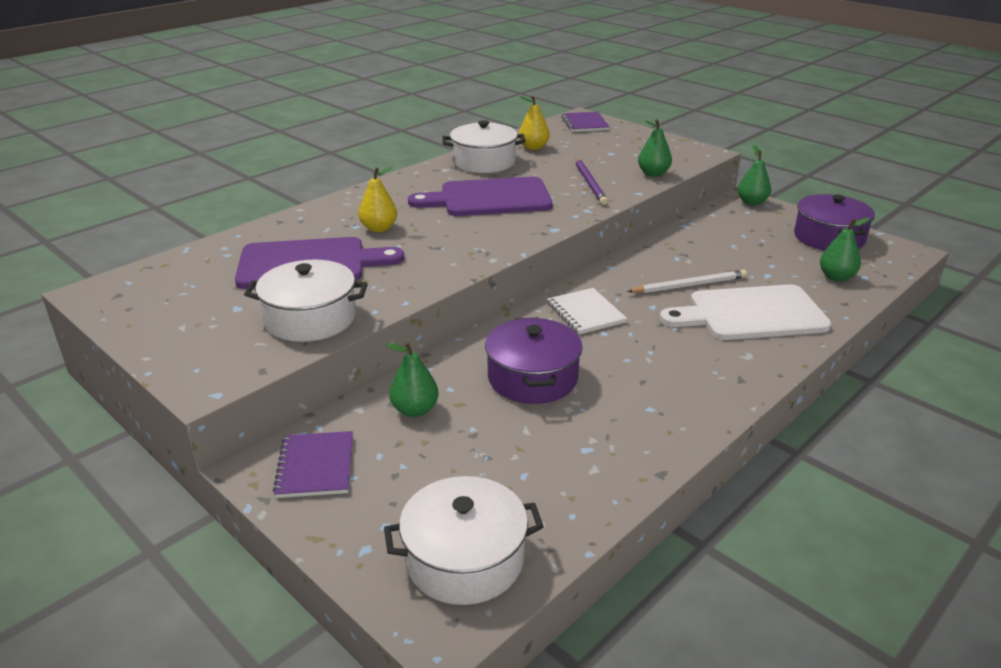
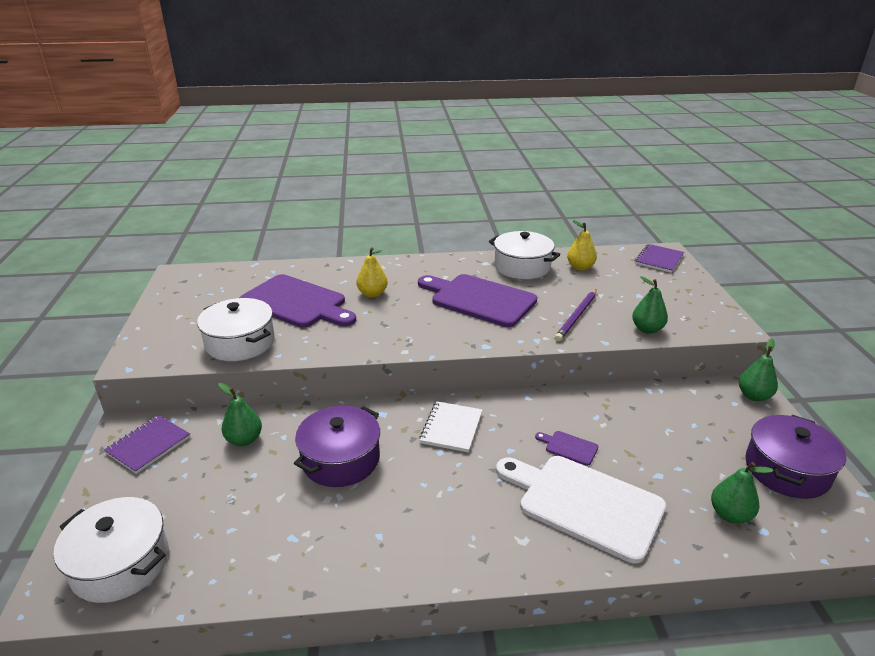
camera: 40 degrees right, 0 degrees up
(689, 285) = (569, 447): white pencil -> purple cutting board

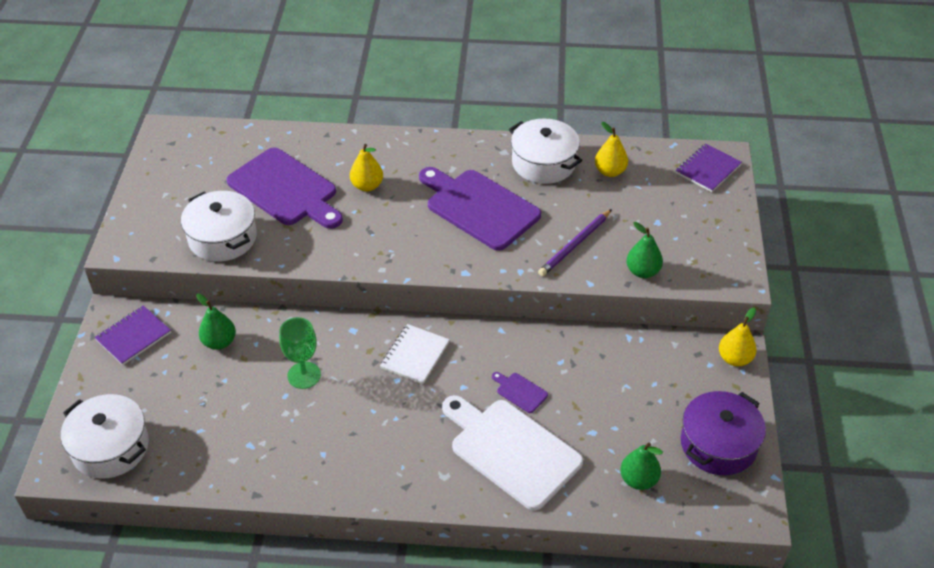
camera: 10 degrees right, 15 degrees up
(340, 459) = (304, 375): purple pot -> green goblet
(753, 396) = (734, 358): green pear -> yellow pear

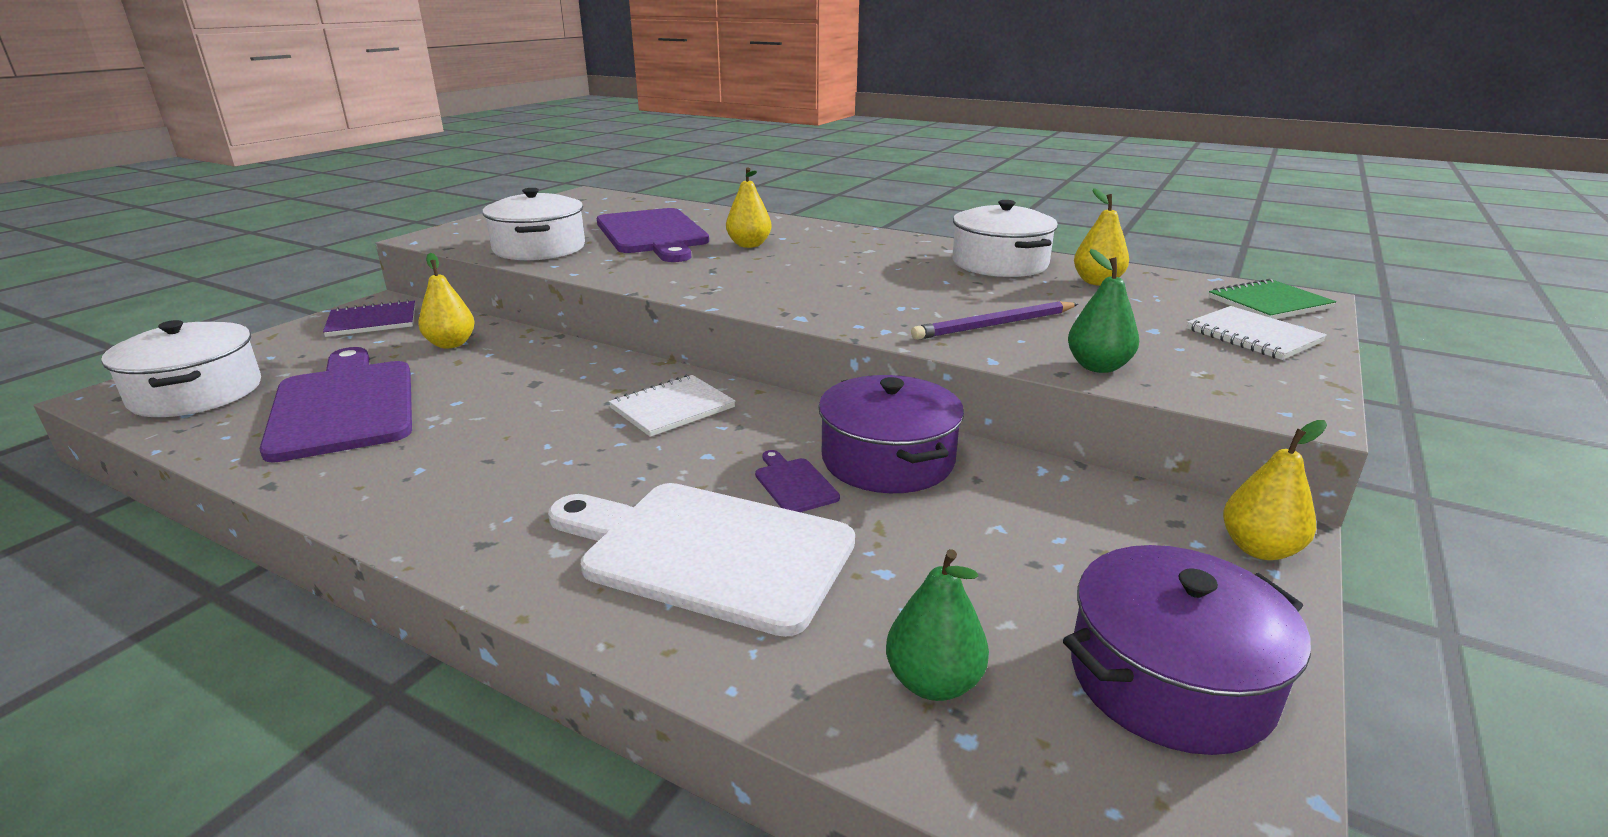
camera: 25 degrees right, 20 degrees down
(219, 342) = (451, 344): green pear -> yellow pear
(304, 375) = (505, 391): green goblet -> none
(479, 207) = (875, 277): purple cutting board -> purple cutting board (343, 406)
(511, 450) = (707, 552): white cutting board -> white cutting board turned 45 degrees counterclockwise
(554, 357) = (887, 459): none -> purple pot
(707, 212) = (1253, 336): none -> white notebook
(708, 169) = (1269, 303): purple notebook -> green notebook

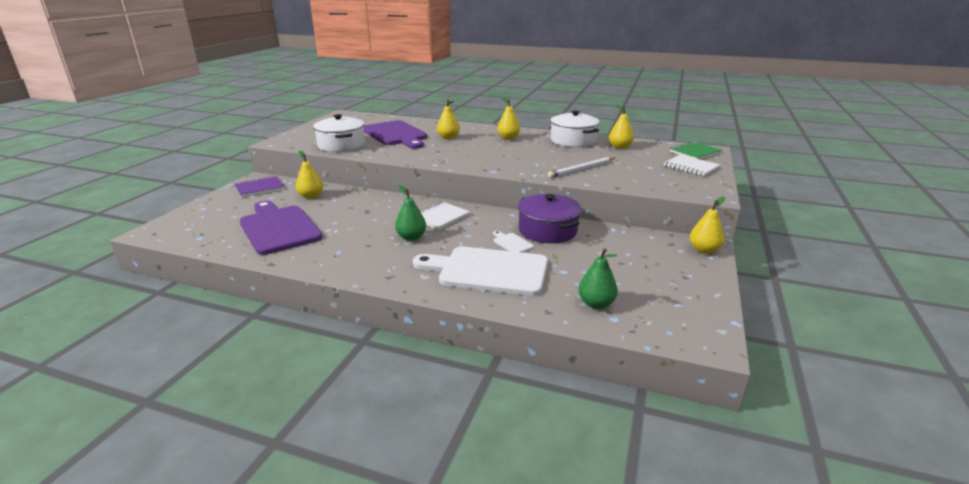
camera: 10 degrees left, 0 degrees up
(196, 393) = (195, 228): white pot -> none
(794, 484) = (512, 243): purple cutting board -> white cutting board
(867, 251) = (508, 138): none -> yellow pear
(995, 325) = (582, 169): purple pencil -> white pencil
(1098, 367) = (631, 184): green pear -> green pear (411, 237)
(1170, 679) = (680, 294): purple pot -> none

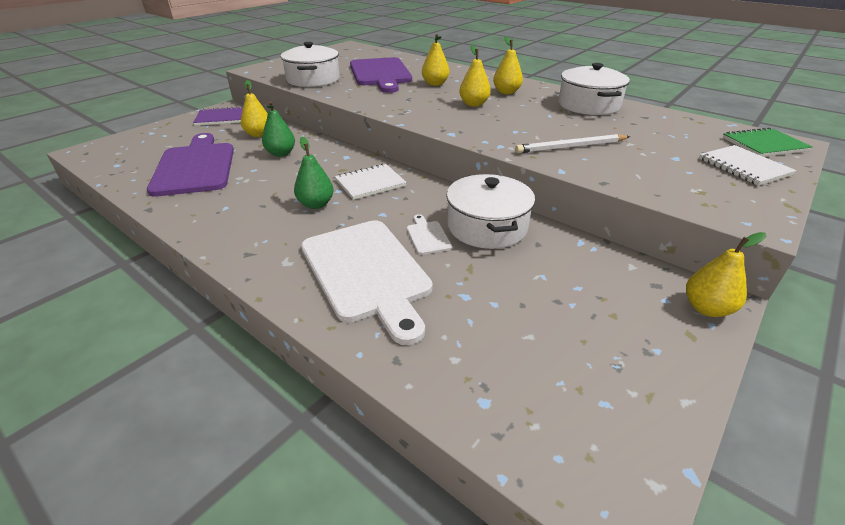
camera: 20 degrees right, 10 degrees up
(488, 271) = (367, 272): white cutting board -> white cutting board turned 150 degrees counterclockwise
(547, 230) = (487, 226): purple pot -> white pot
(596, 304) = (474, 365): green pear -> green pear (281, 153)
(620, 147) = (649, 122): yellow pear -> yellow pear (474, 104)

